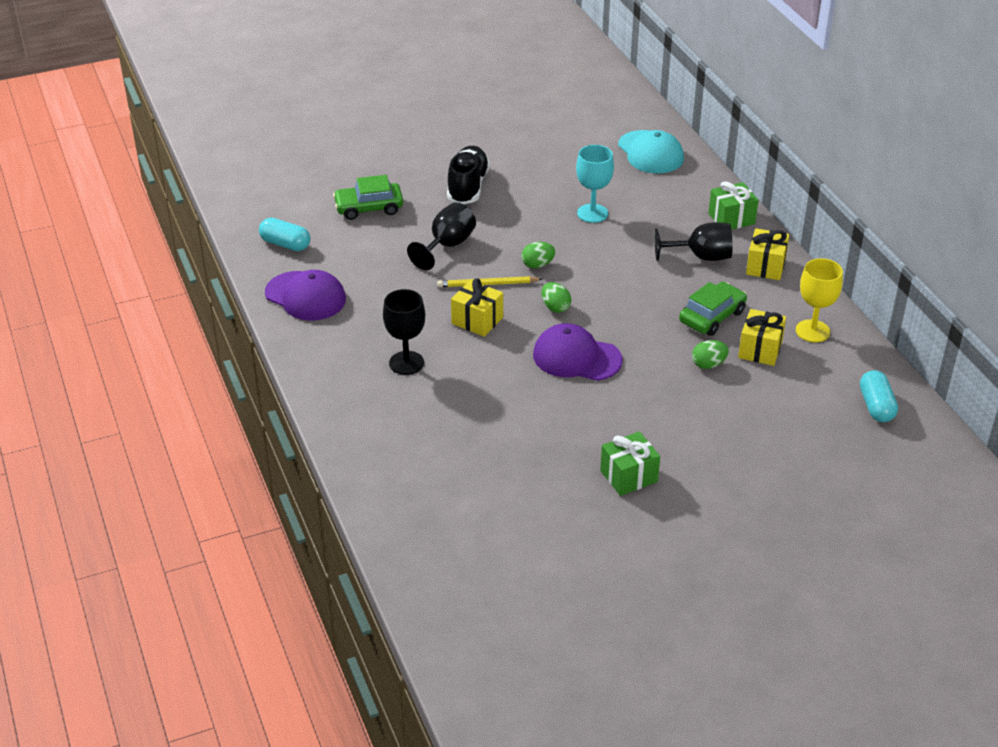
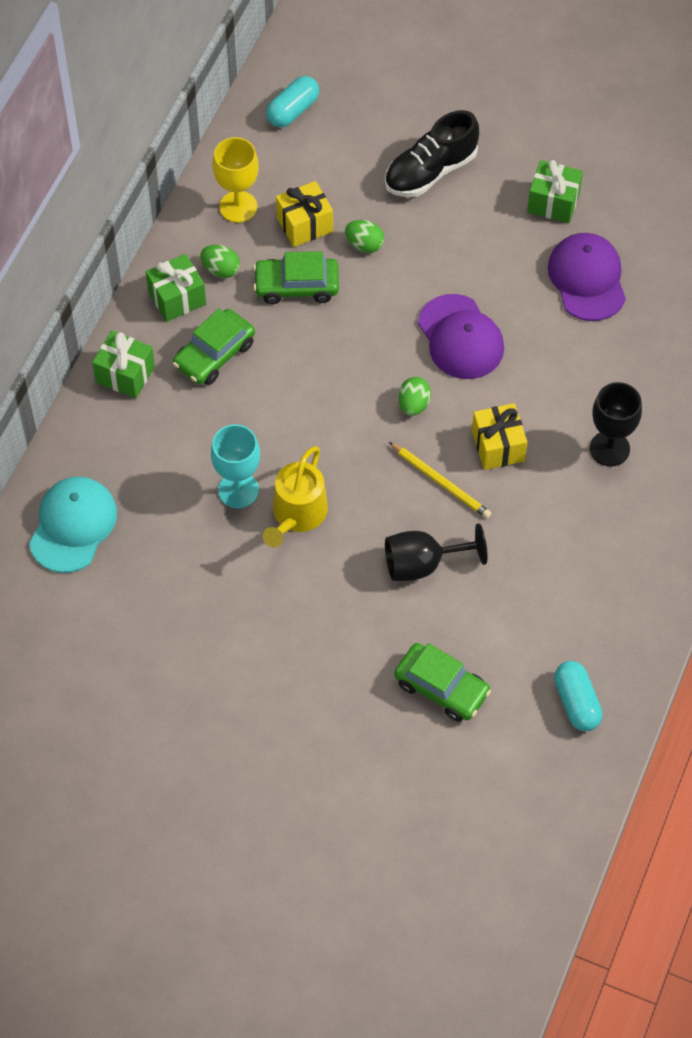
camera: 135 degrees left, 20 degrees up
(305, 296) = (623, 607): purple cap -> purple cap (587, 279)
(468, 187) = (310, 634): black shoe -> black shoe (430, 171)
(537, 265) = (369, 467): green egg -> green egg (221, 269)
(546, 223) = (297, 514): none -> yellow watering can
(701, 257) = (214, 354): black goblet -> green car
(765, 266) = (177, 298): yellow gift -> green gift

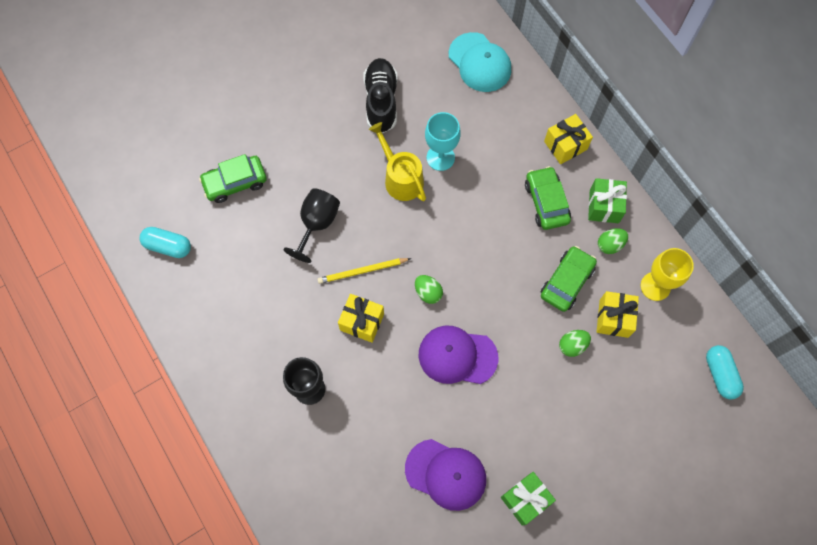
camera: 125 degrees right, 10 degrees up
(125, 374) = (565, 145): green gift -> yellow gift
(430, 171) = (607, 432): black shoe -> black shoe (381, 101)

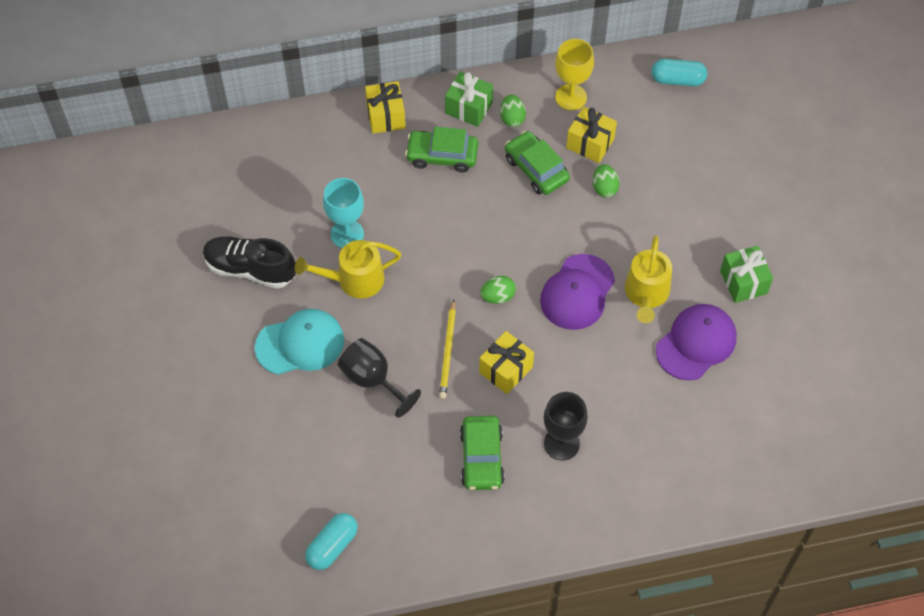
camera: 70 degrees left, 10 degrees down
(235, 182) = (282, 450): green car -> green car (482, 458)
(478, 415) = (646, 294): none -> yellow watering can
(479, 62) = (249, 159): turquoise cap -> turquoise cap (300, 344)

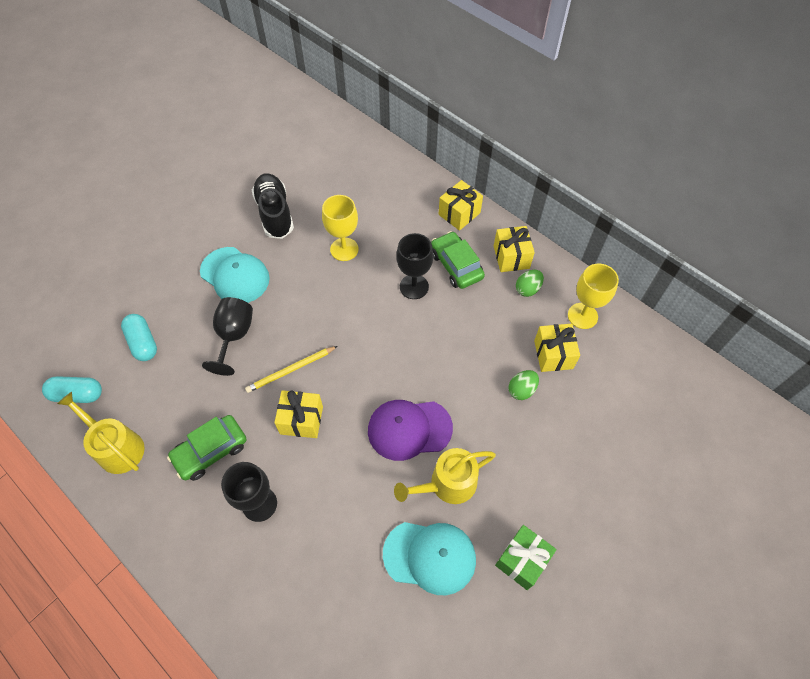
camera: 55 degrees right, 0 degrees up
(347, 234) = (344, 249): turquoise goblet -> yellow goblet
(354, 280) = (310, 276): yellow watering can -> yellow watering can (117, 447)
(437, 203) = (414, 287): none -> black goblet
(468, 108) = (511, 257): green gift -> yellow gift
(498, 296) = (363, 375): green egg -> none
(536, 169) = (497, 332): green car -> none
(677, 80) = (672, 381): turquoise capsule -> turquoise capsule (143, 343)
(696, 343) = (430, 556): purple cap -> turquoise cap

